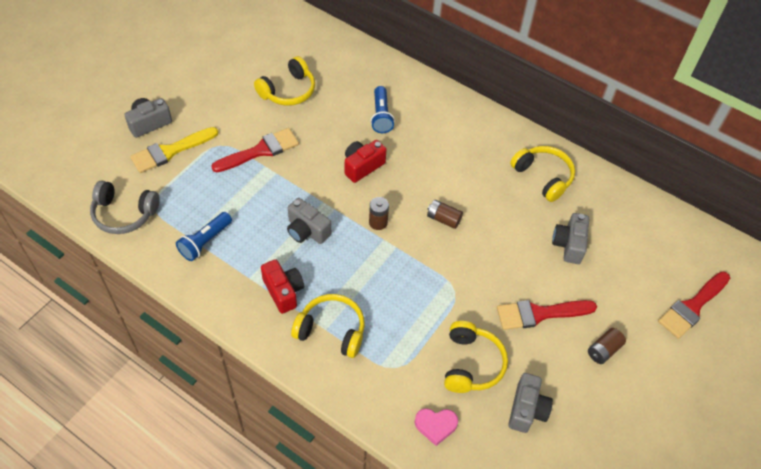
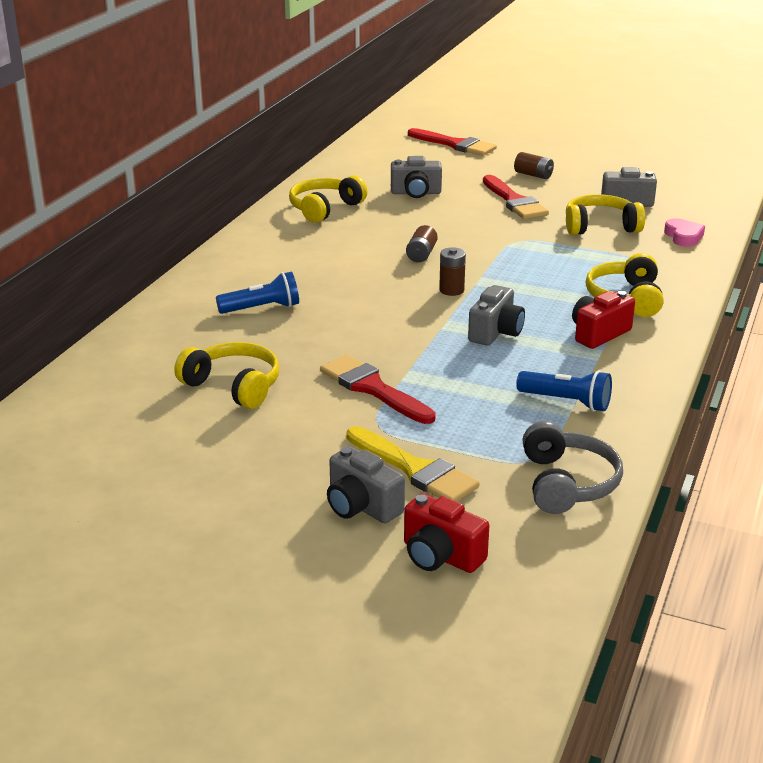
camera: 100 degrees left, 25 degrees down
(362, 166) = (363, 310): red camera -> red camera (440, 556)

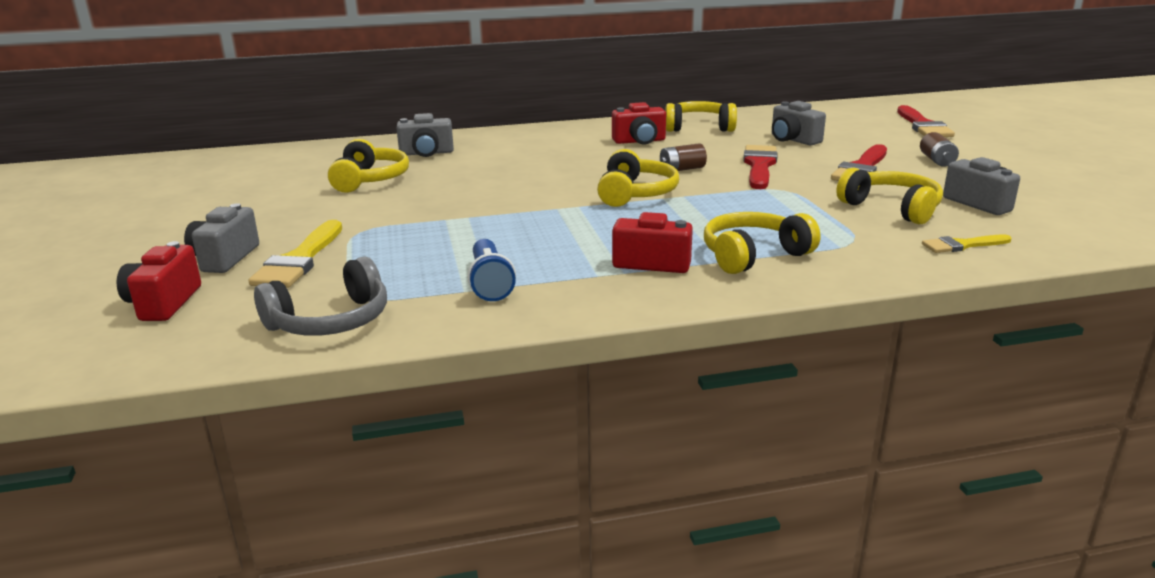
camera: 55 degrees right, 5 degrees down
(262, 308) = (499, 156): blue flashlight -> none
(322, 242) = (639, 141): none -> red camera
(373, 388) = (419, 214): red brush -> red brush (759, 166)
(451, 290) = (635, 193): brown battery -> yellow headphones
(495, 332) = (583, 226): grey camera -> grey camera (426, 153)
(683, 236) = (962, 245): pink heart -> yellow brush

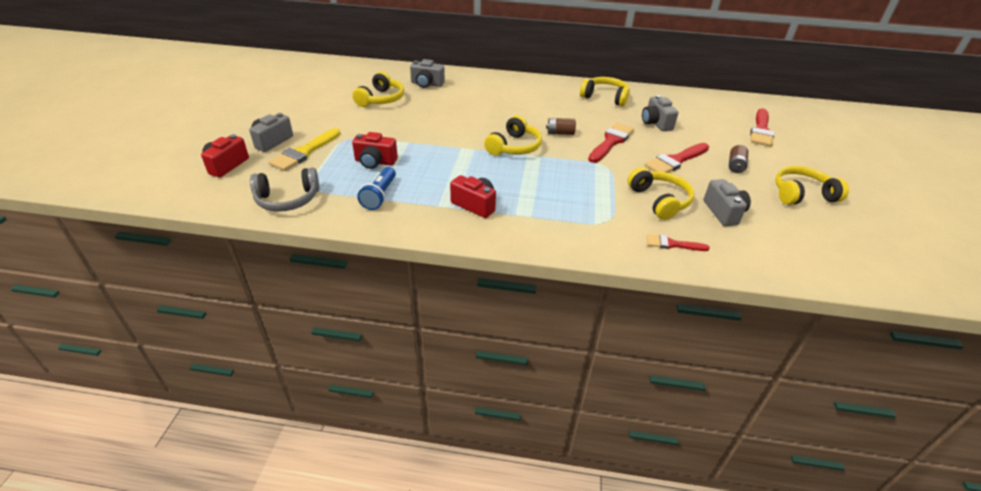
camera: 20 degrees right, 15 degrees up
(639, 141) = (556, 102): red camera -> red camera (375, 162)
(753, 255) = (536, 215): yellow headphones -> yellow headphones (802, 194)
(962, 245) = (672, 244): yellow brush -> red brush

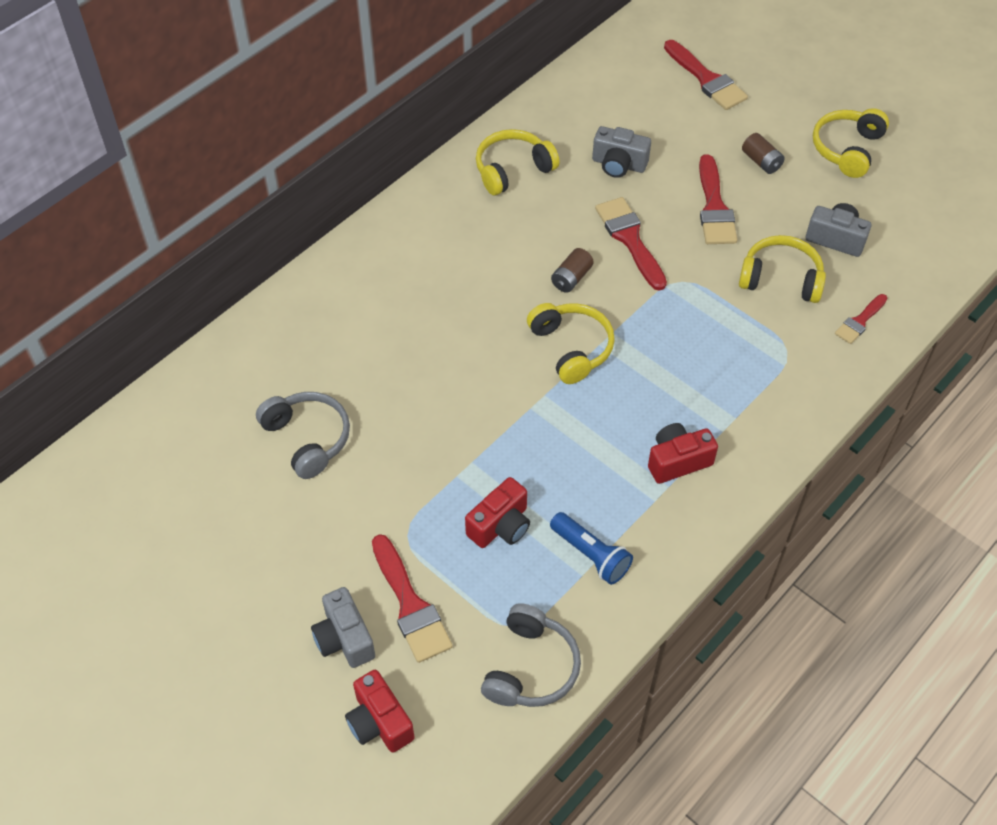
camera: 55 degrees left, 15 degrees up
(304, 152) = (410, 605): yellow brush -> red brush
(381, 99) = (307, 438): yellow headphones -> grey headphones
(427, 84) = (301, 354): grey camera -> none

